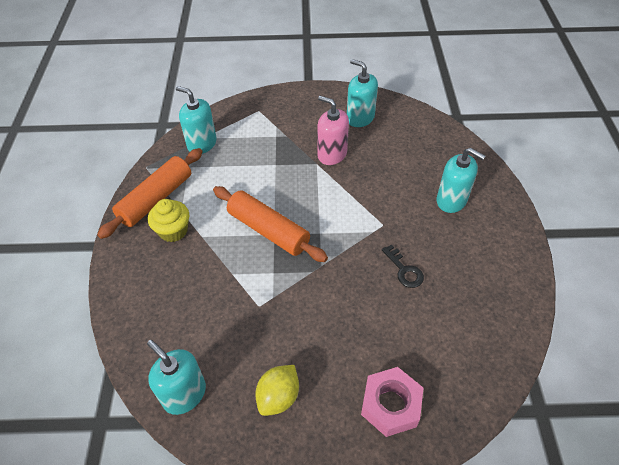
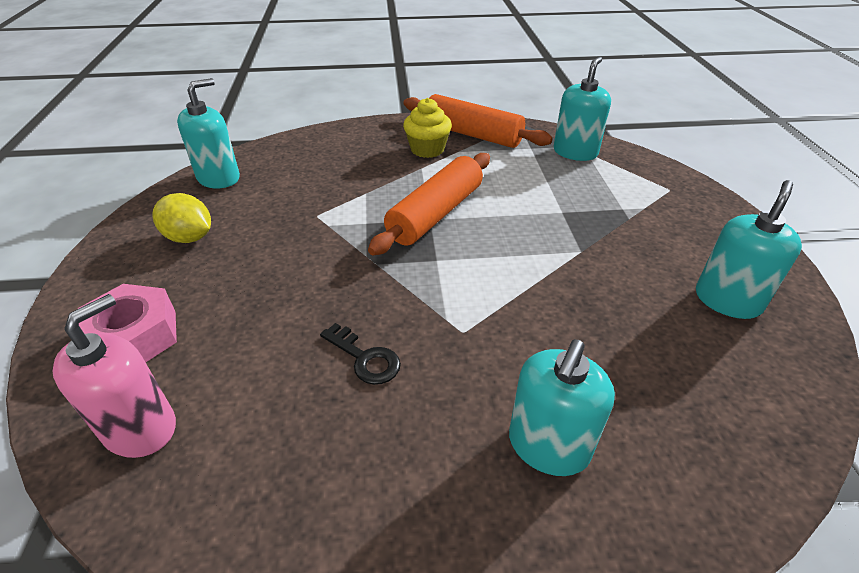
camera: 85 degrees right, 10 degrees down
(332, 154) = (609, 267): pink soap dispenser -> pink soap dispenser (140, 428)
(404, 270) = (365, 358): black key -> black key turned 105 degrees counterclockwise

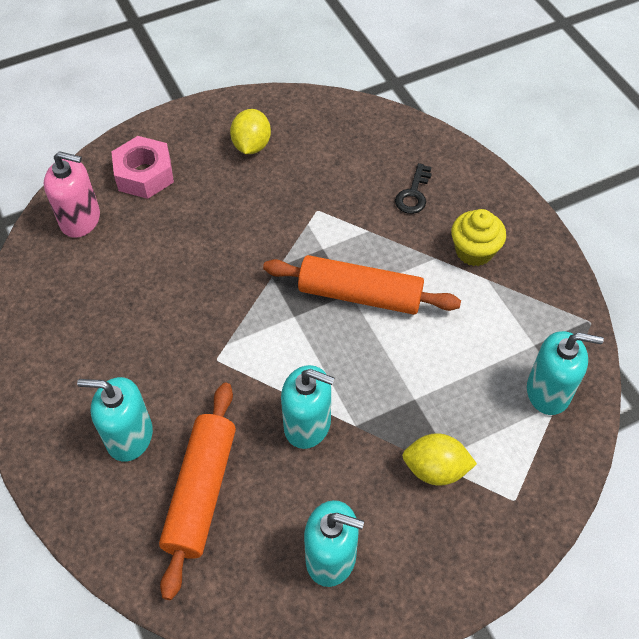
camera: 70 degrees right, 15 degrees up
(219, 178) = (338, 119): turquoise soap dispenser -> turquoise soap dispenser (307, 424)
(365, 358) = (169, 307): black key -> black key (413, 194)
(472, 134) = (532, 281): orange rolling pin -> orange rolling pin (201, 492)
(636, 218) = (435, 469): none -> yellow lemon

